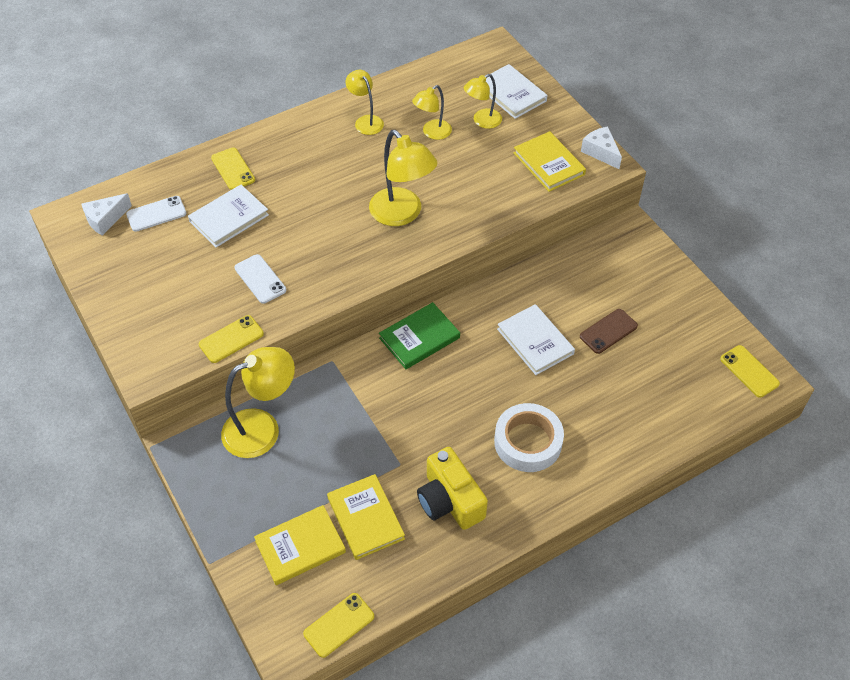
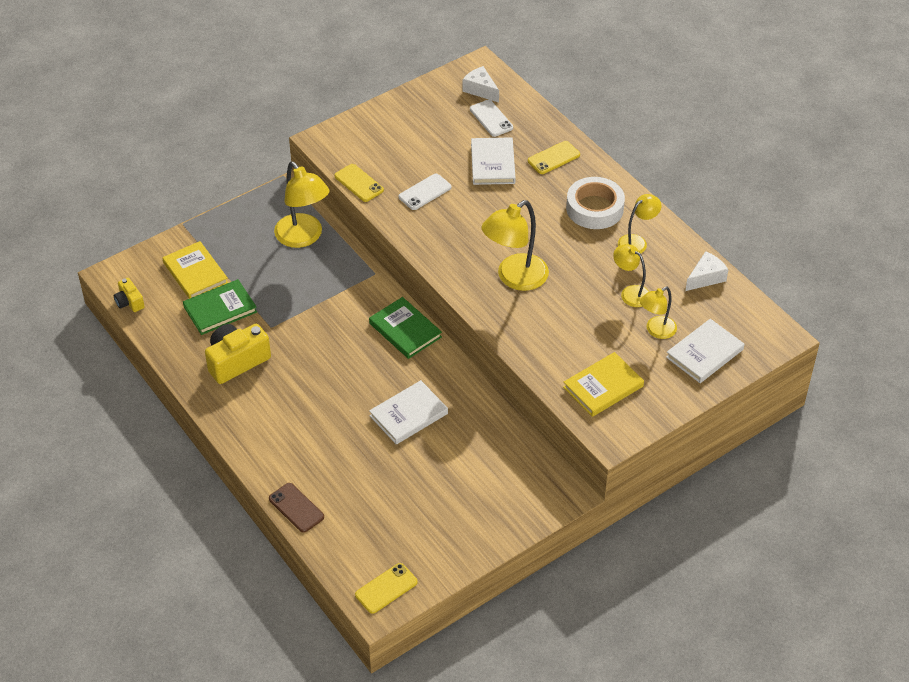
camera: 85 degrees right, 5 degrees down
(229, 218) = (492, 163): white book -> white book turned 45 degrees clockwise
(339, 625) = (129, 302): yellow phone -> yellow camera
(366, 518) = (220, 309): yellow book -> green book
(482, 121) = (656, 331): yellow lamp -> yellow lamp turned 90 degrees counterclockwise
(528, 442) = (296, 412): white tape -> white tape (594, 208)
(600, 152) = (629, 430): white cheese -> white cheese (706, 277)
(608, 331) = (426, 472): brown phone -> brown phone (296, 508)

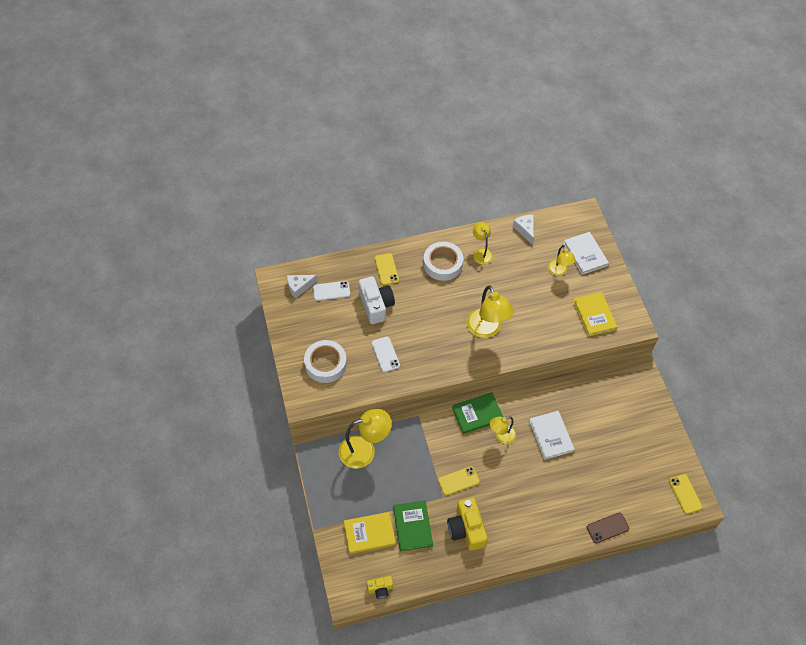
camera: 70 degrees left, 10 degrees up
(358, 183) = (358, 392): yellow phone -> yellow phone (458, 481)
(383, 144) = (325, 364): none -> white tape
(492, 163) = (376, 305): white book -> white camera
(630, 293) = (523, 272): yellow lamp -> yellow lamp (501, 436)

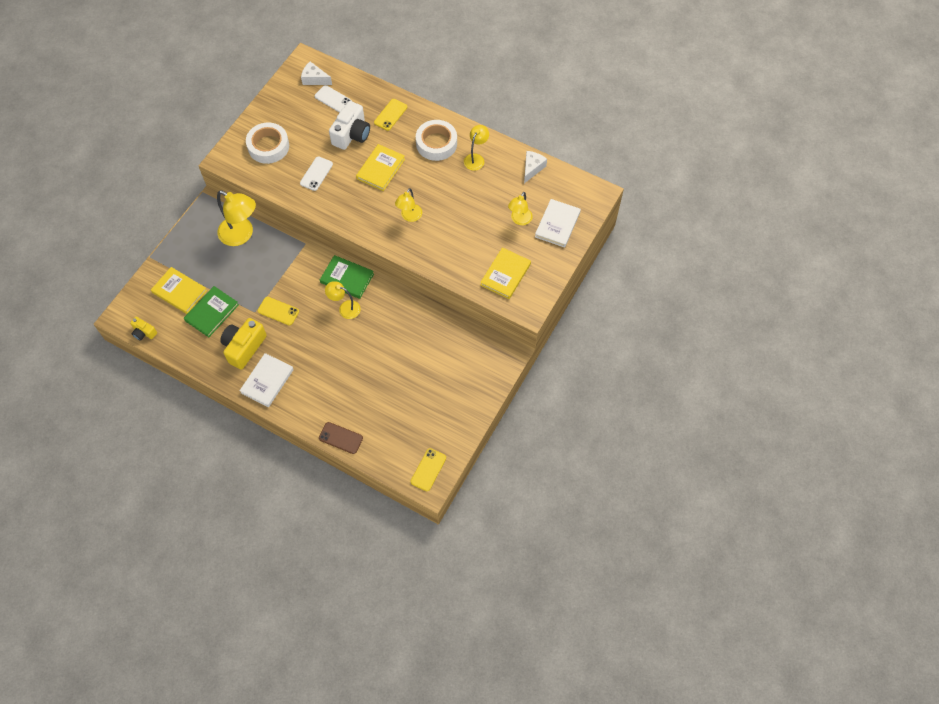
camera: 45 degrees right, 5 degrees up
(426, 313) = (380, 169): none -> yellow book
(487, 329) = (409, 216): yellow lamp -> yellow lamp, size x0.58
(551, 436) = (380, 339): white book -> white book (267, 381)

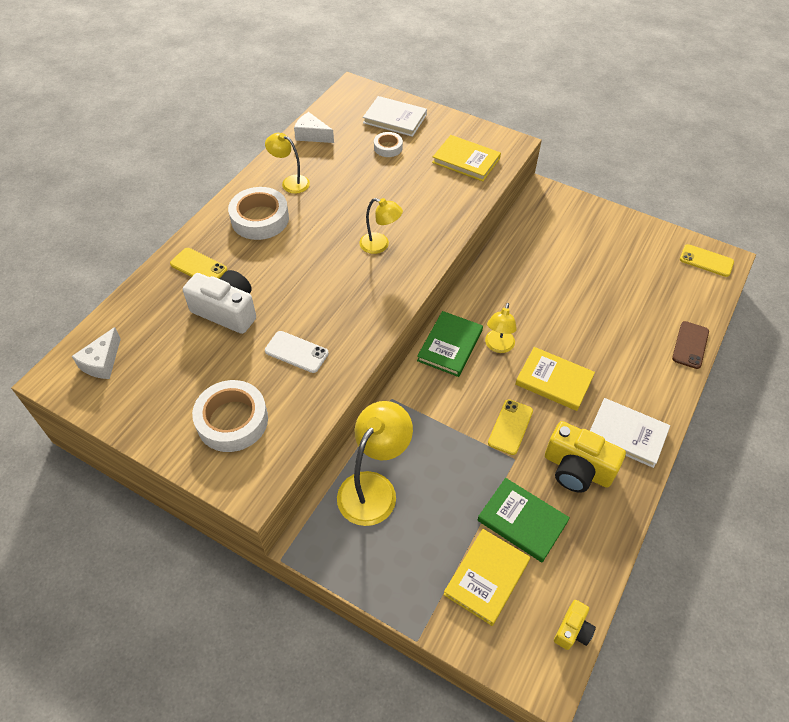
camera: 90 degrees left, 10 degrees down
(333, 99) = (152, 336): white phone -> none
(380, 169) = (296, 276): yellow book -> yellow book (554, 380)
(519, 220) = (388, 147): yellow lamp -> white tape

